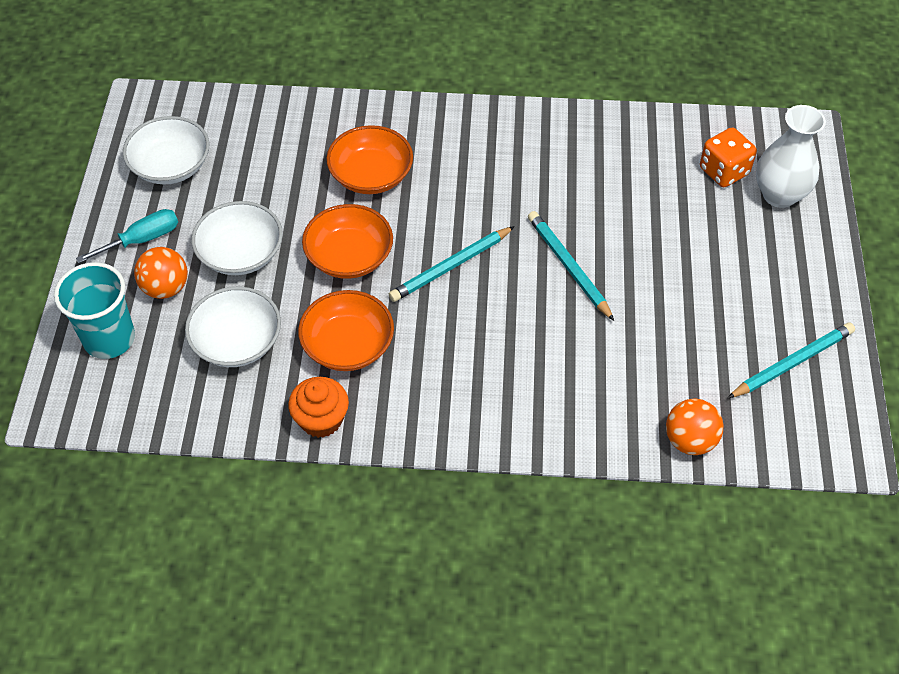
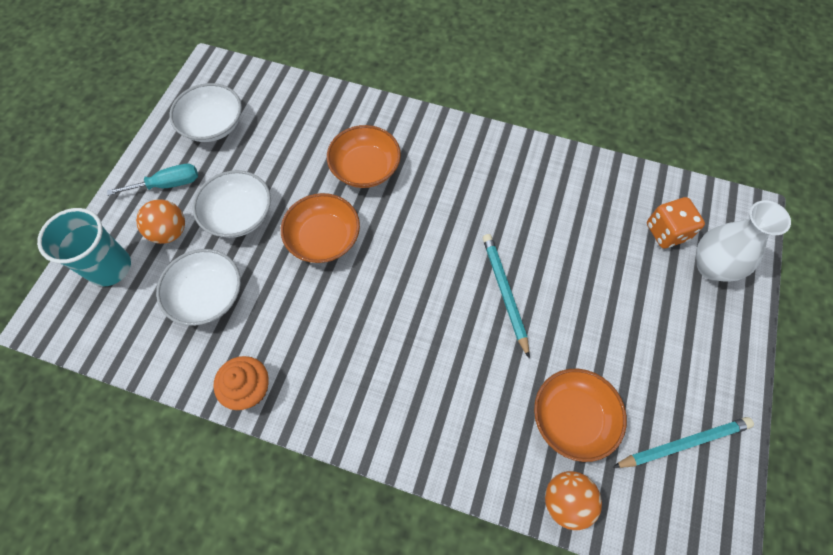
camera: 15 degrees right, 10 degrees up
(348, 345) = (295, 322): orange bowl -> orange bowl (572, 418)
(450, 267) = (404, 268): turquoise pencil -> none

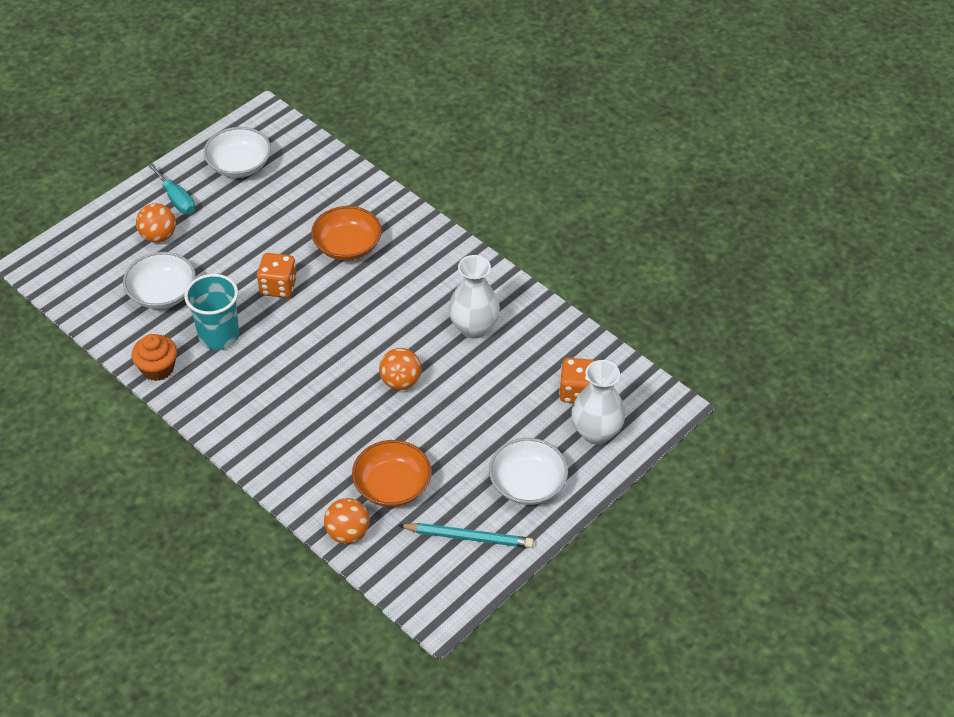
camera: 25 degrees right, 15 degrees down
(110, 267) = (99, 245): turquoise cup -> turquoise cup (219, 336)
(168, 184) = (176, 199): turquoise screwdriver -> turquoise screwdriver turned 45 degrees clockwise
(239, 215) = (220, 243): white bowl -> white bowl (527, 484)
(324, 238) = (278, 287): orange bowl -> orange dice
(504, 292) = (401, 382): turquoise pencil -> orange ball
(533, 205) = (474, 327): none -> white vase

